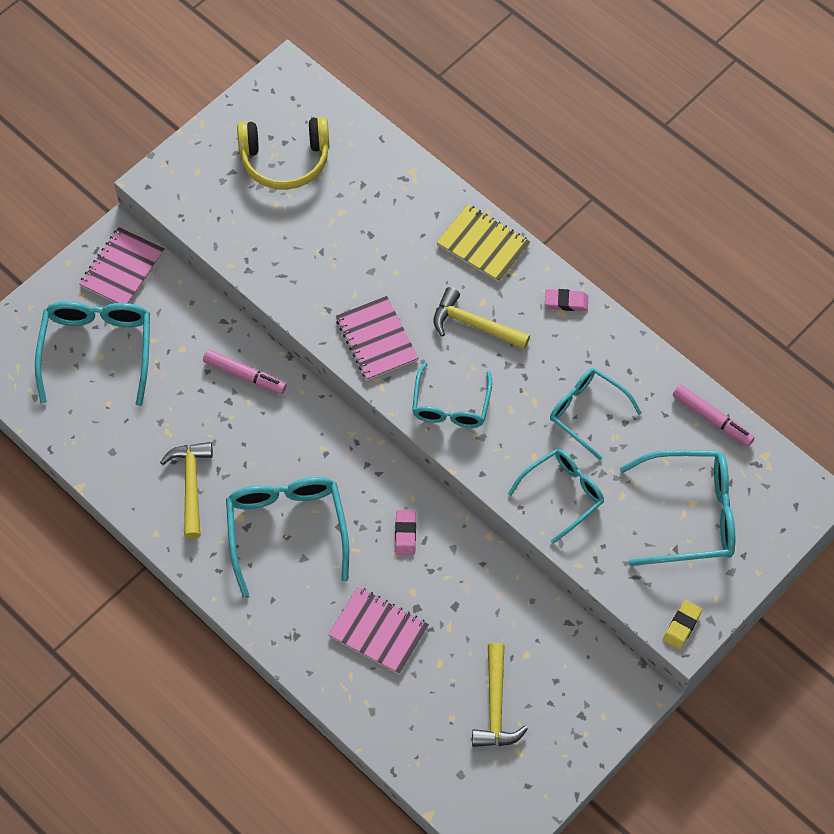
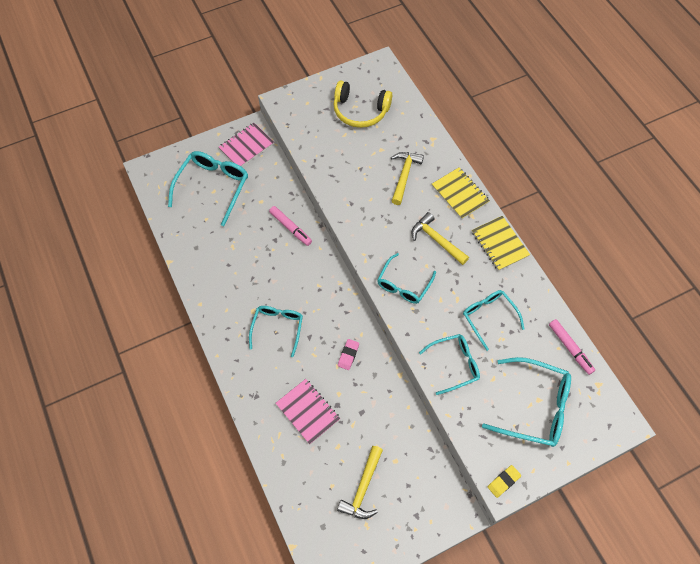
camera: 20 degrees right, 0 degrees up
(191, 485) = (232, 282): yellow hammer -> yellow hammer (404, 176)
(287, 529) = (277, 328): turquoise glasses -> turquoise glasses, size x0.66
(376, 340) = (373, 230): pink notebook -> none
(566, 302) = (499, 244): pink eraser -> yellow notebook

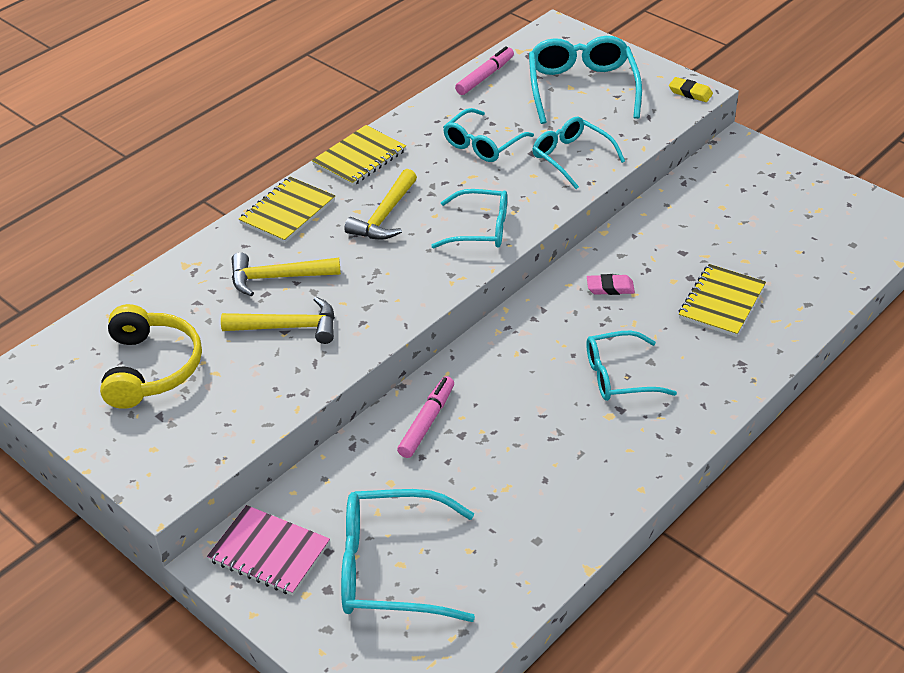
camera: 110 degrees left, 20 degrees down
(308, 411) = (721, 302): pink notebook -> yellow notebook
(363, 488) = (778, 224): yellow hammer -> yellow hammer (288, 327)

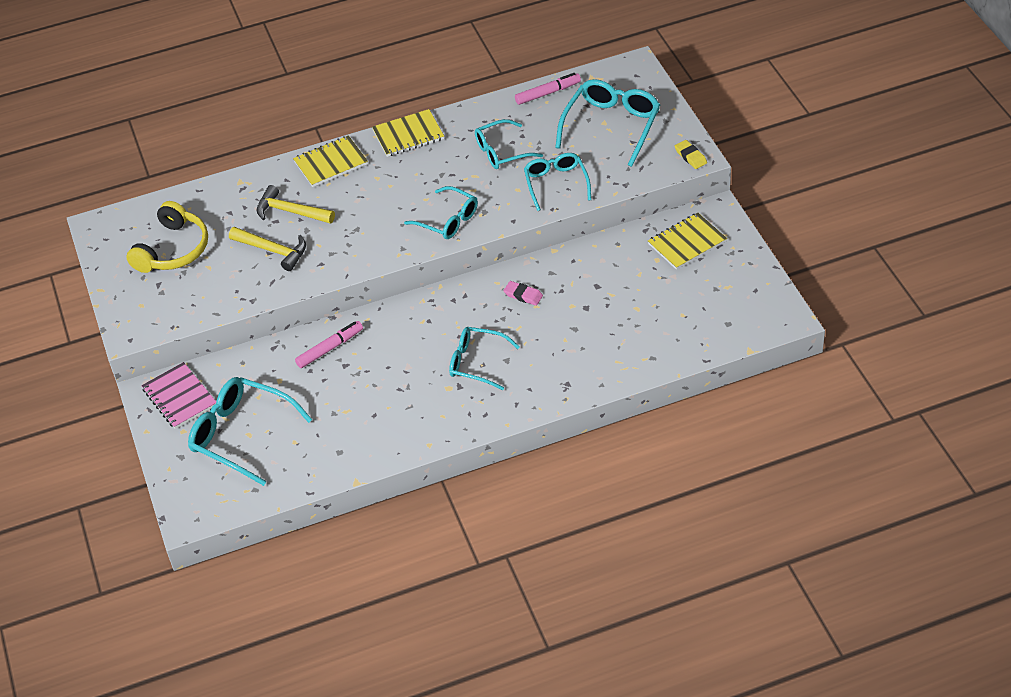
camera: 30 degrees right, 5 degrees up
(385, 215) = (392, 188): yellow hammer -> none
(721, 302) = (591, 334): yellow notebook -> yellow notebook (687, 243)

